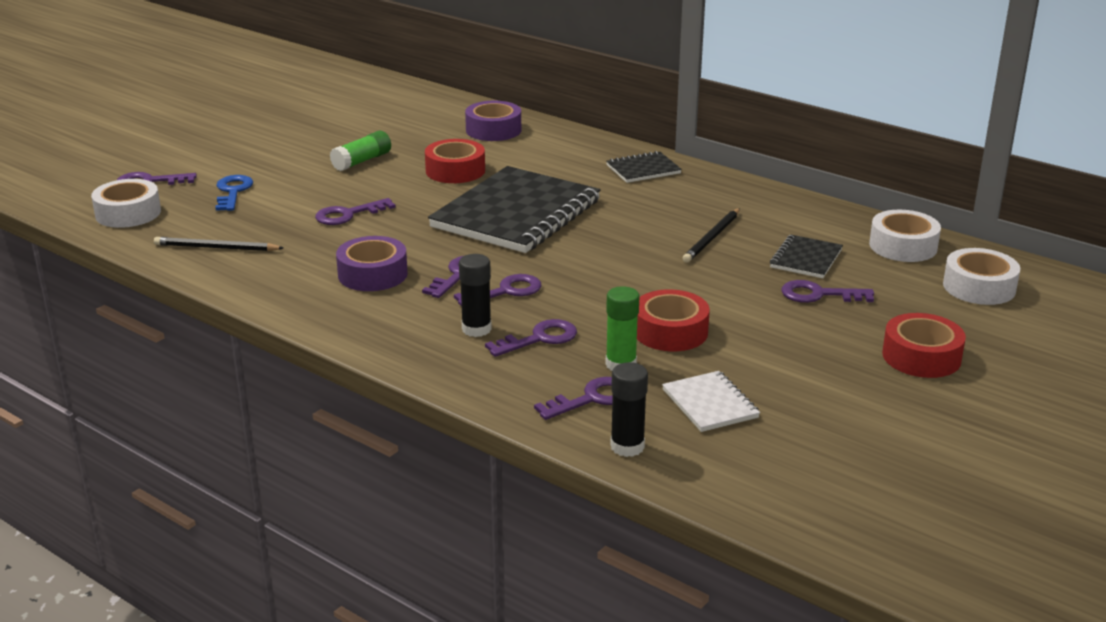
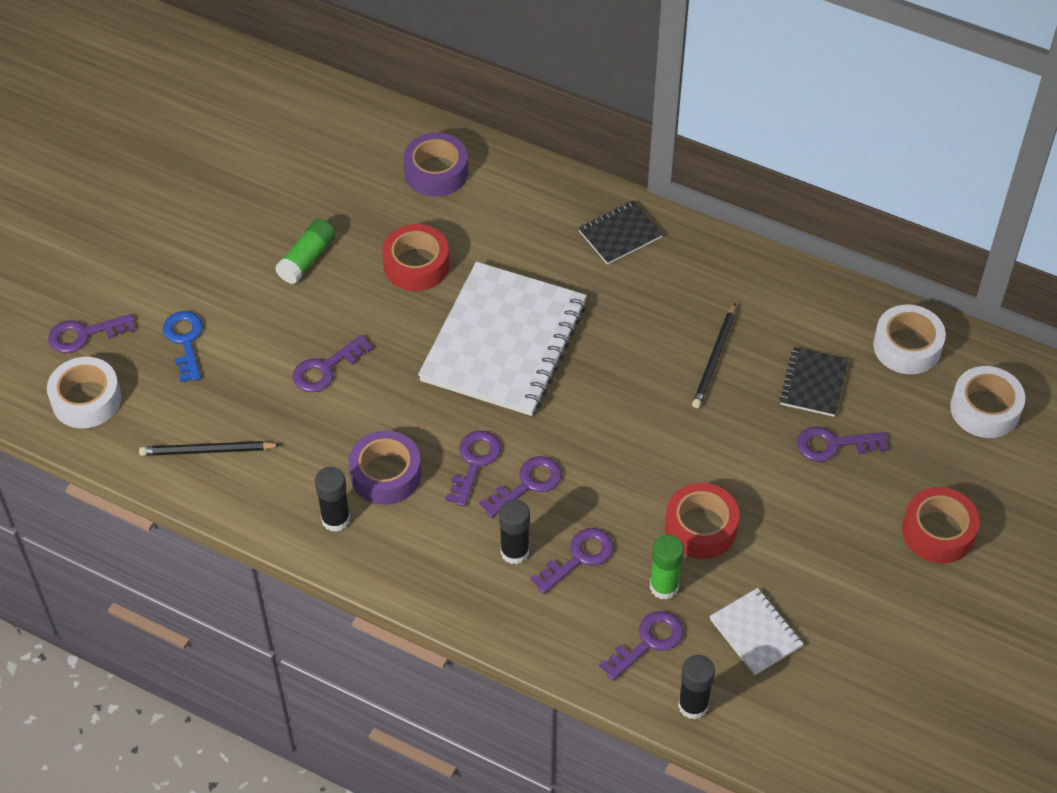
camera: 10 degrees left, 25 degrees up
(312, 295) = (335, 519): none -> black glue stick
(516, 214) = (504, 342): black notebook -> white notebook

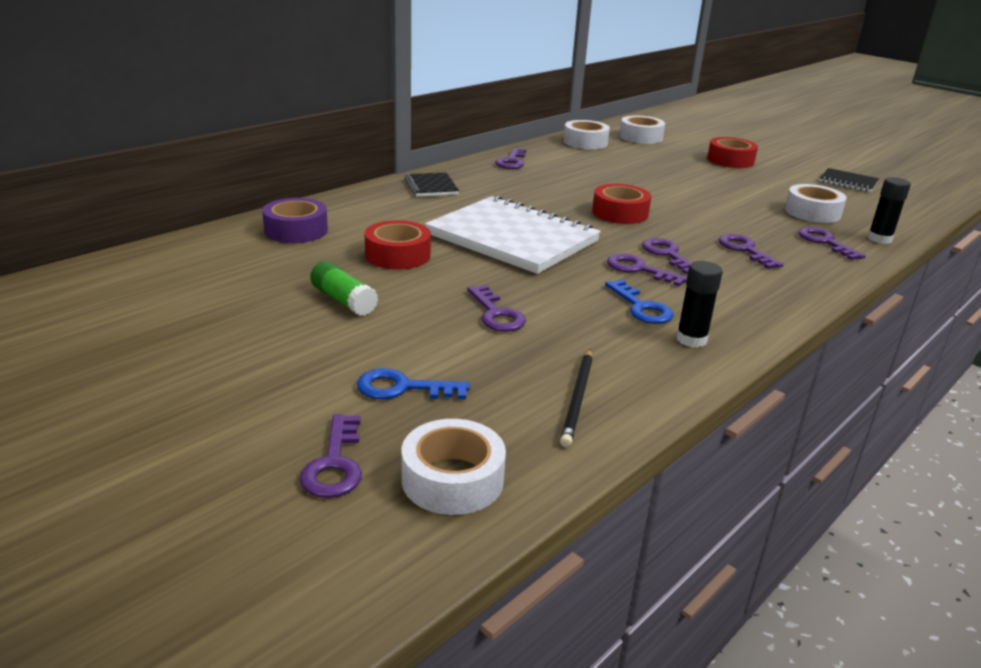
camera: 75 degrees left, 25 degrees down
(385, 474) = (641, 307): purple tape -> blue key
(514, 551) = (737, 270): black glue stick -> none
(664, 586) = (773, 229): green glue stick -> none
(701, 527) = (720, 211): red tape -> red tape (620, 213)
(714, 358) = (569, 183): black pencil -> none
(755, 633) = (812, 212): white notebook -> white tape
(813, 383) = (604, 165): black notebook -> black notebook (848, 182)
(833, 444) = (656, 169): purple key -> purple key (511, 162)

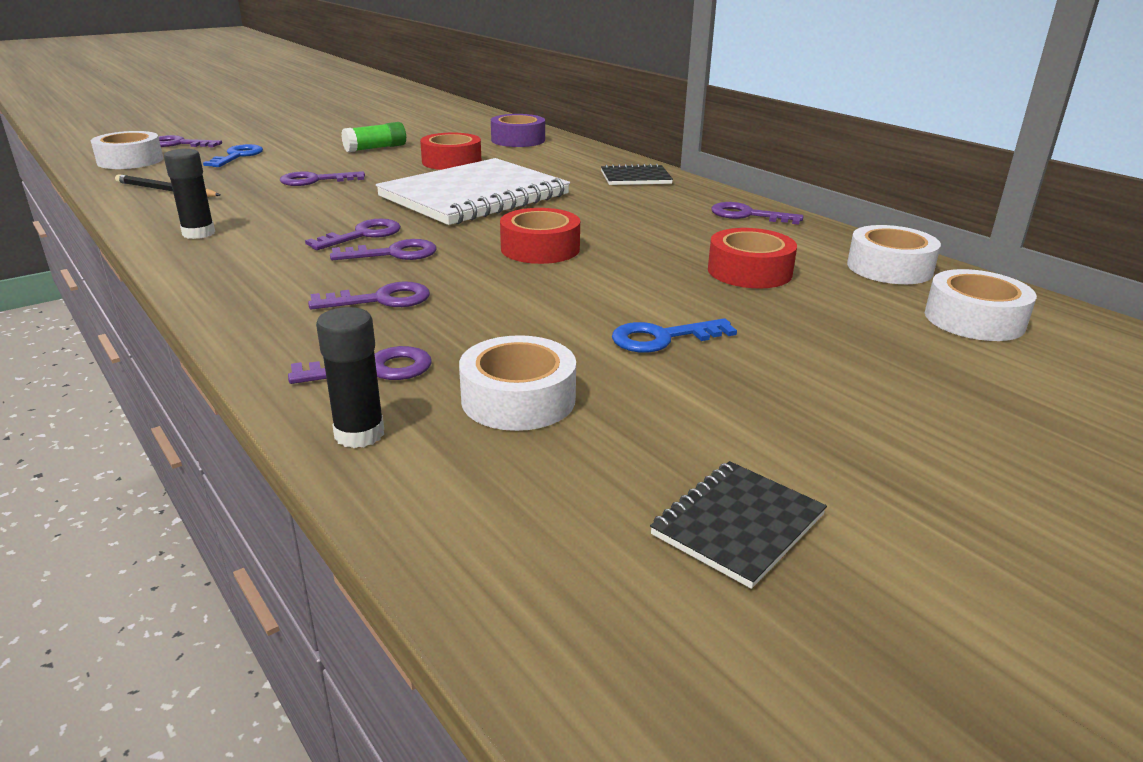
camera: 100 degrees right, 0 degrees up
(641, 307) = (278, 224): blue key -> blue key (662, 338)
(730, 160) = (855, 387): red tape -> red tape (749, 271)

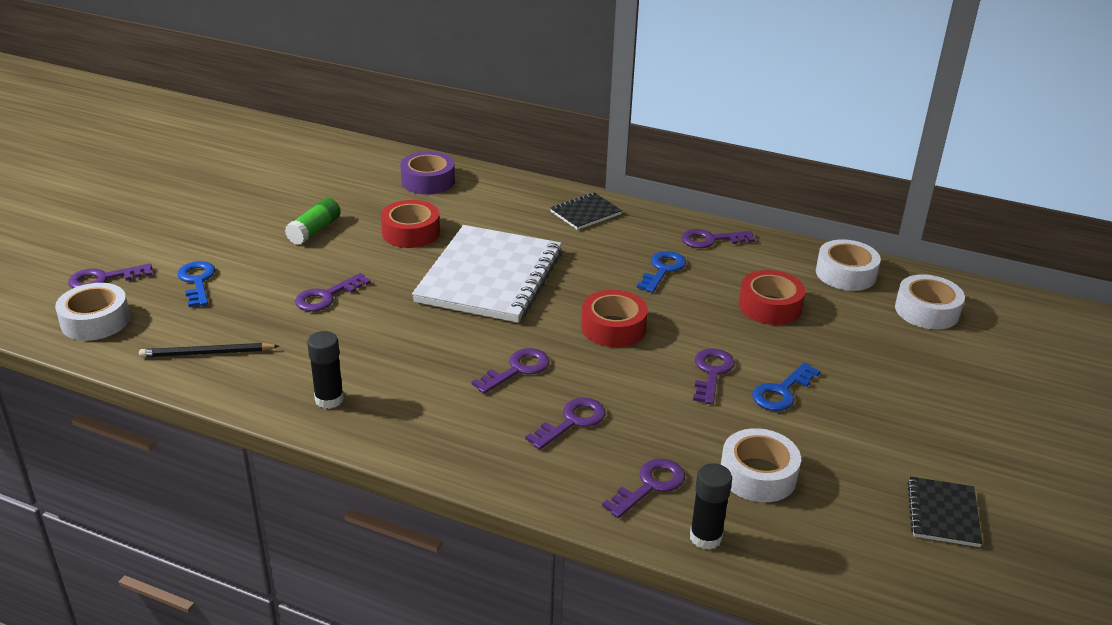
camera: 30 degrees left, 5 degrees up
(363, 235) = (465, 356): purple key -> purple key (712, 373)
(660, 223) = (663, 270): none -> blue key

